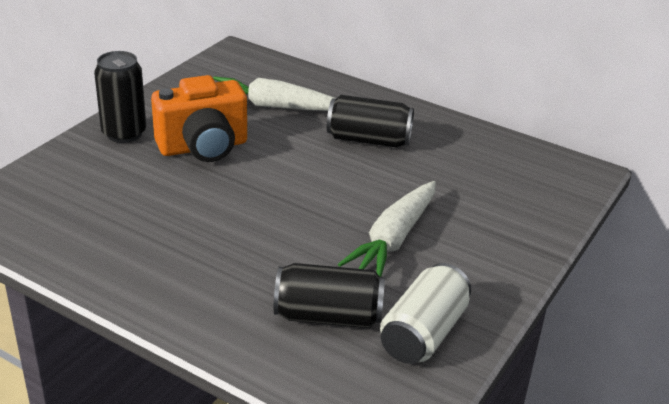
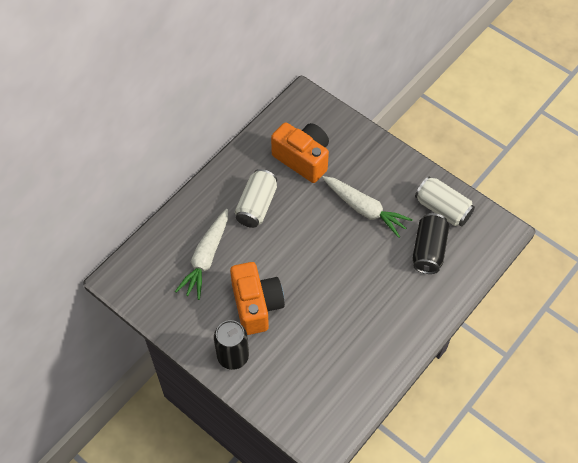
camera: 80 degrees left, 25 degrees up
(368, 140) = (256, 206): black can -> white can
(467, 176) = (303, 159): none -> orange camera

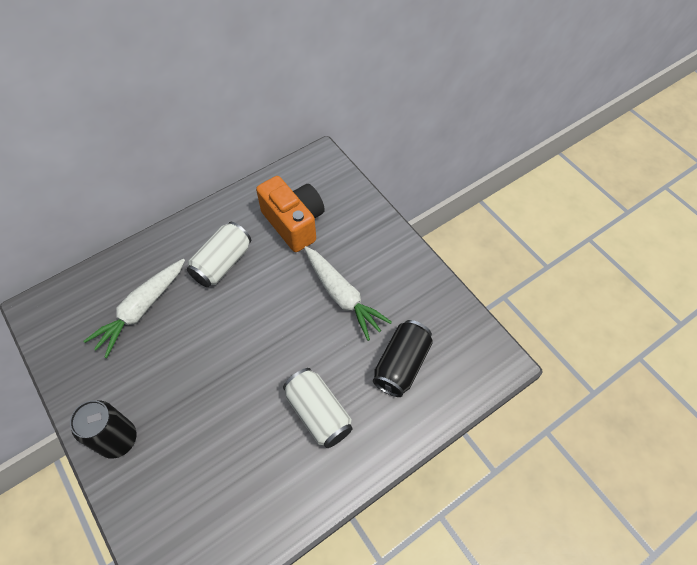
camera: 15 degrees right, 0 degrees up
(256, 305) = (173, 381): orange camera -> none
(442, 209) = (434, 317): white can -> white can (318, 413)

